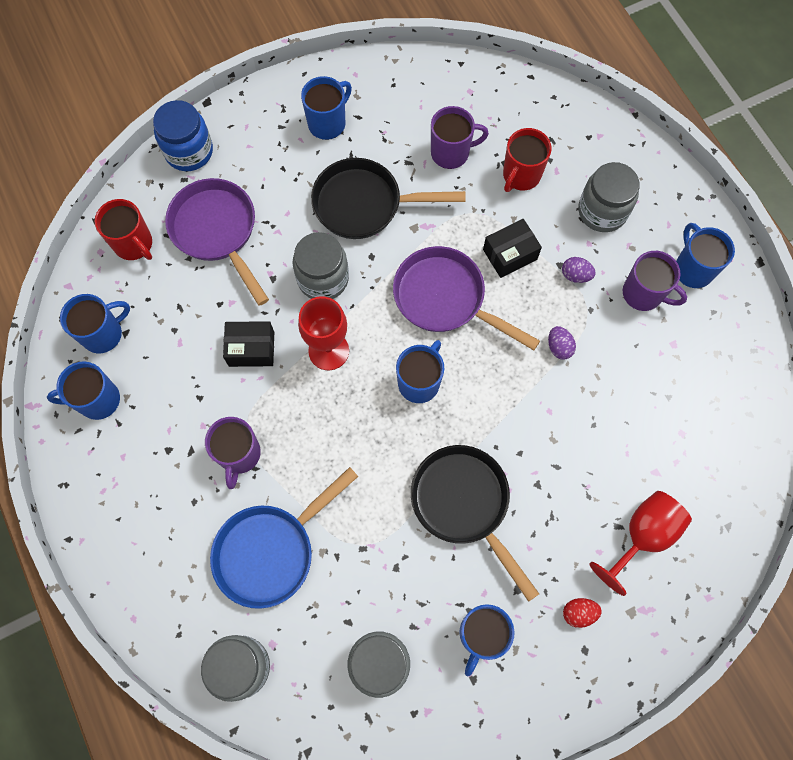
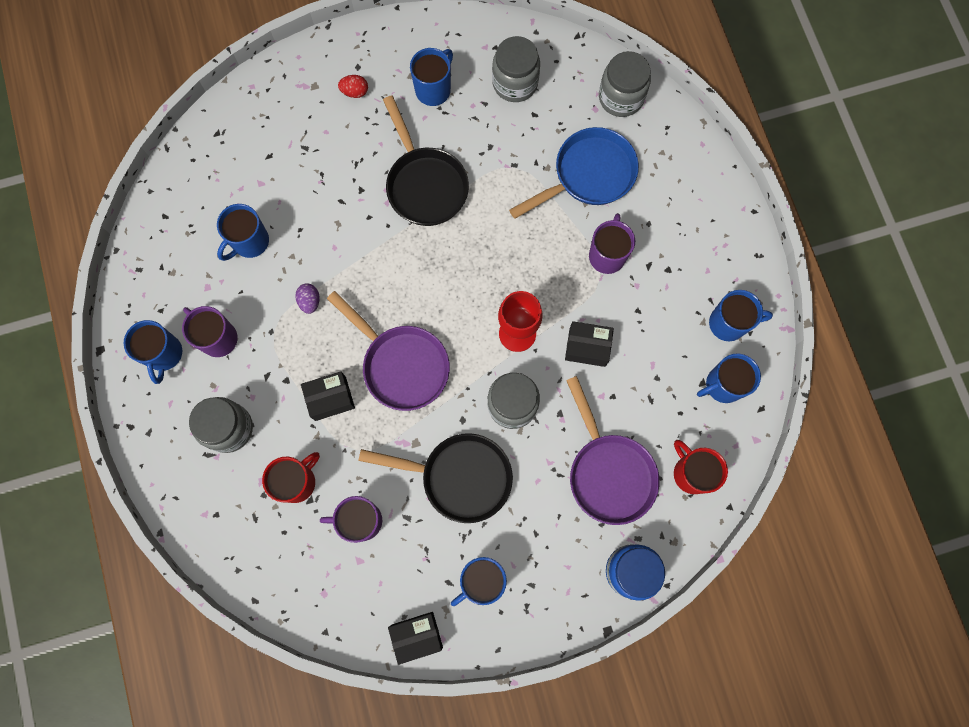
camera: 170 degrees left, 5 degrees up
(378, 72) = (416, 636): none -> black box
(419, 382) = (441, 291): blue mug -> blue mug (250, 242)
(575, 275) = (274, 367): purple egg -> none
(642, 536) = (288, 137): red goblet -> none

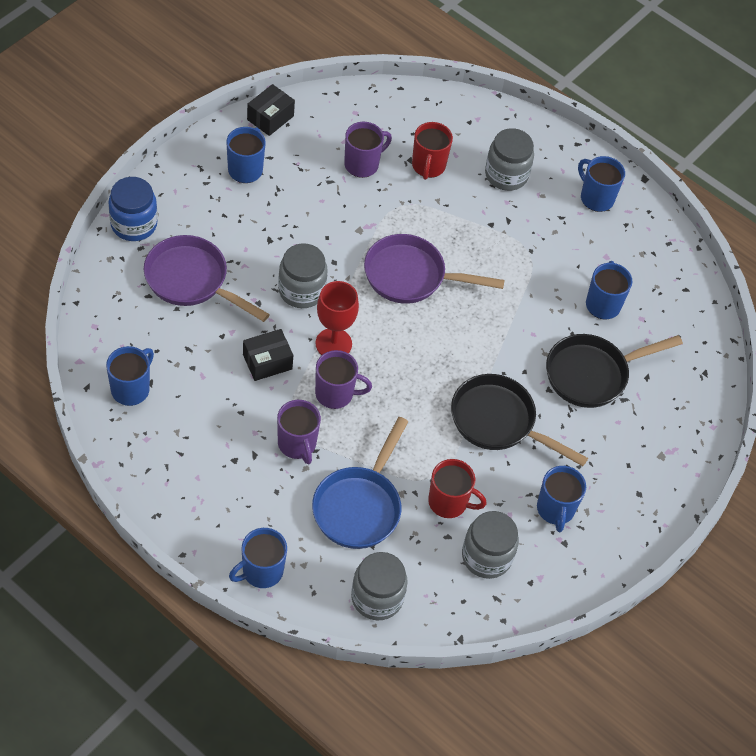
camera: 140 degrees right, 20 degrees down
(218, 338) = (566, 227): purple mug -> purple mug (335, 394)
(310, 301) = (519, 285): purple egg -> none
(330, 398) = (447, 228): black box -> none
(355, 92) = (622, 469): red egg -> none
(459, 477) = (309, 224): black pan -> black pan (592, 374)
(691, 473) = (122, 311): red mug -> red mug (449, 502)
(729, 323) = (153, 441): blue mug -> blue mug (261, 571)

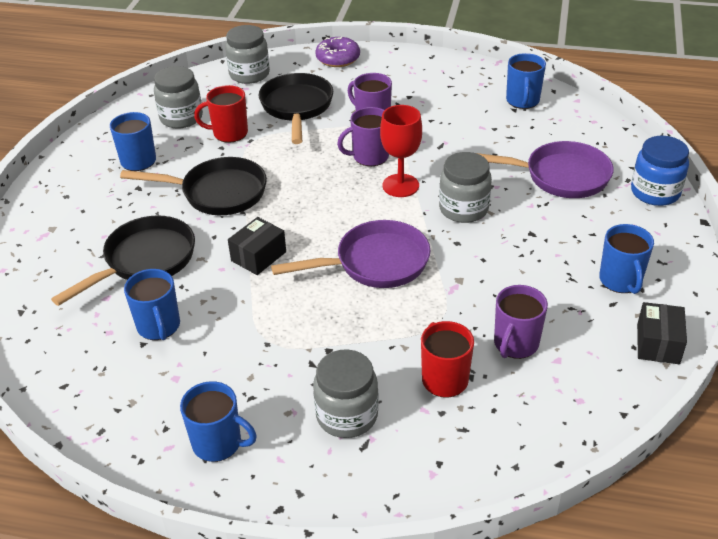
camera: 160 degrees right, 15 degrees down
(261, 571) = (338, 58): blue mug -> purple donut
(267, 362) = (442, 153): black box -> black box (258, 256)
(359, 506) = (296, 108): blue pan -> black pan

